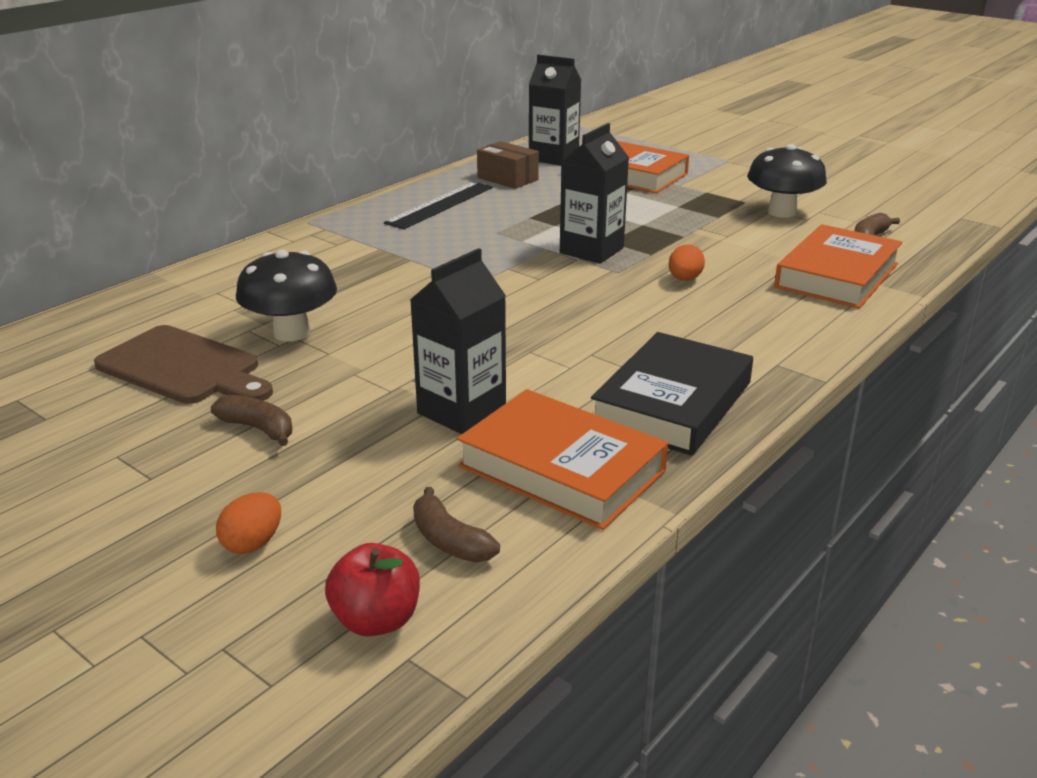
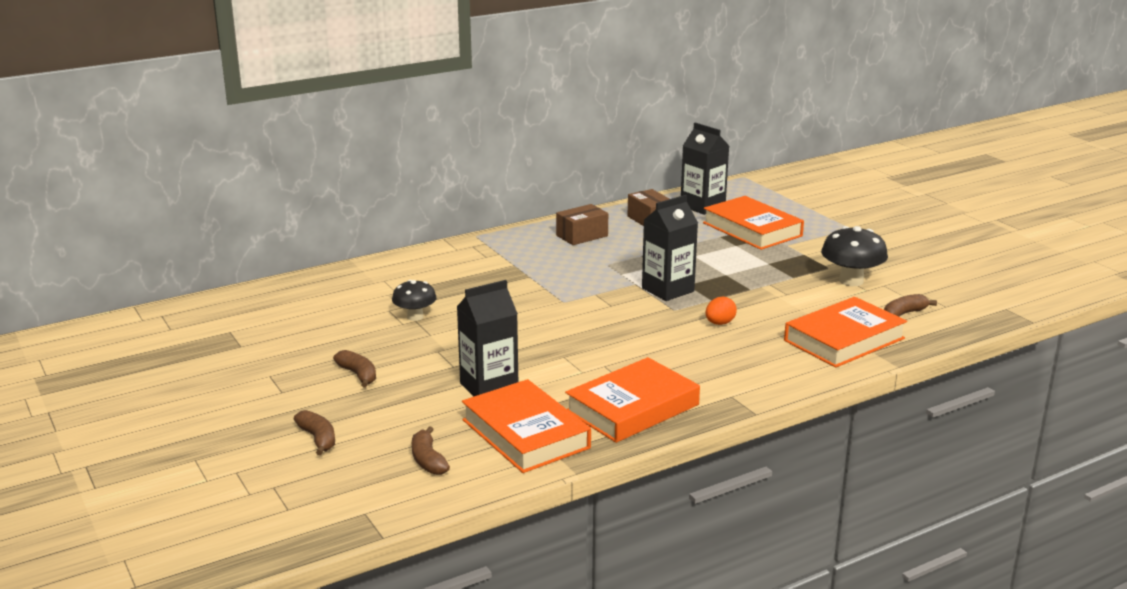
camera: 20 degrees right, 5 degrees down
(183, 368) = (335, 328): brown cutting board -> none
(253, 543) = (318, 439): orange egg -> brown banana
(291, 333) = (415, 317): black mushroom -> black mushroom, size x0.64
(376, 620) = (360, 491): red apple -> none
(440, 205) = (582, 236): black ruler -> brown box
(673, 403) = (632, 408): black book -> orange book

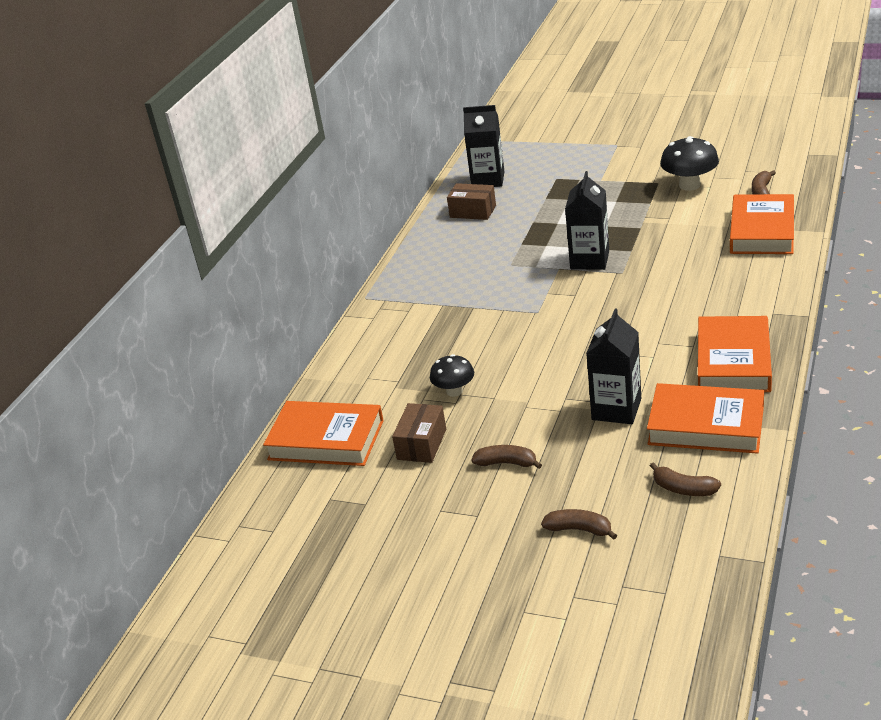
camera: 35 degrees left, 10 degrees up
(582, 236) = (447, 252): brown box -> brown box (422, 444)
(719, 323) = (669, 265): orange egg -> none
(752, 229) = (556, 180): orange book -> orange book (326, 440)

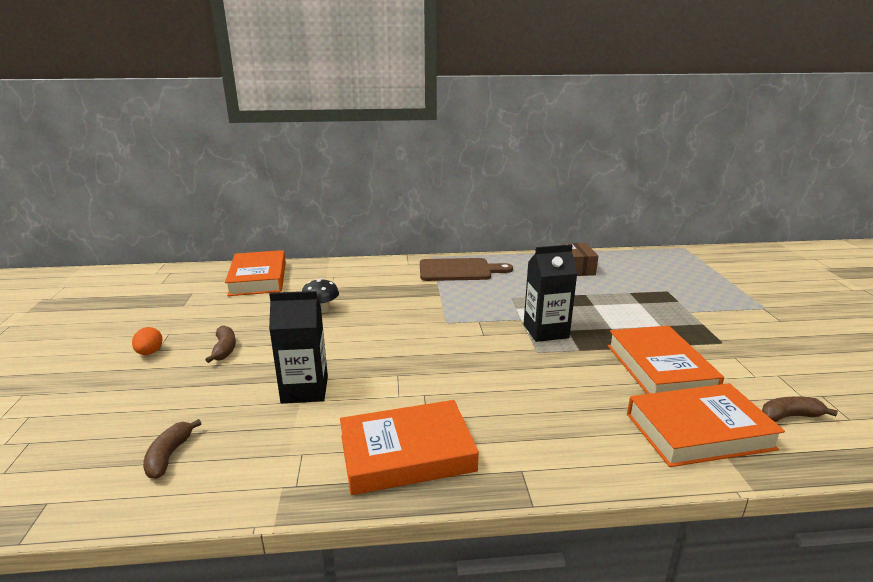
camera: 60 degrees right, 10 degrees down
(420, 285) = (459, 270): none -> brown cutting board
(422, 444) = (252, 311): brown box -> none
(481, 520) = (150, 353): none -> orange egg
(488, 180) = (631, 265): black carton -> none
(579, 529) = (122, 402): brown banana -> none
(689, 185) = (741, 362): black mushroom -> none
(706, 425) = (281, 453): orange book -> orange book (660, 368)

